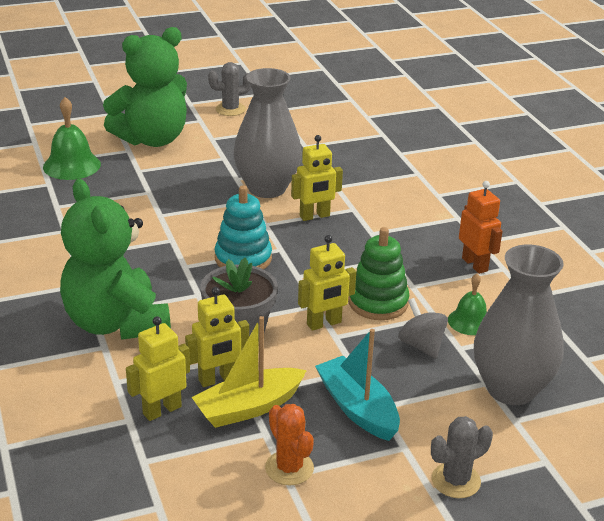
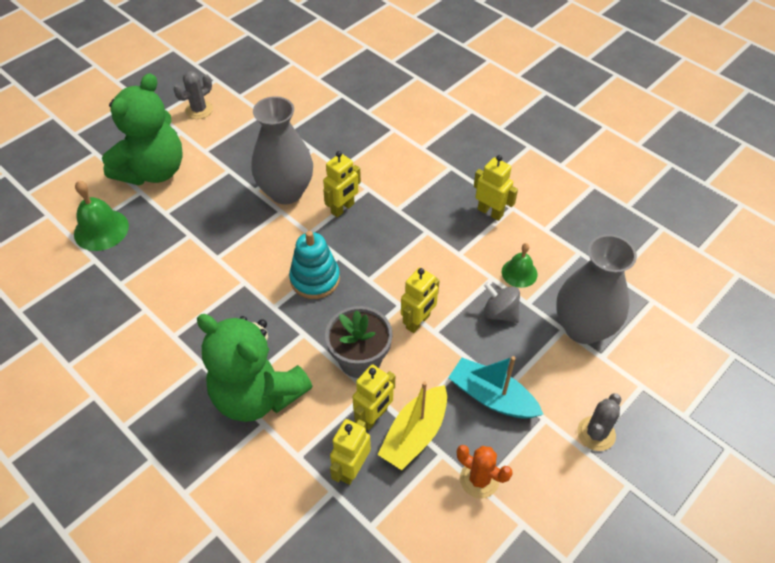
camera: 25 degrees left, 20 degrees up
(378, 302) = (444, 282): green stacking toy -> none
(475, 264) = (490, 212): orange robot -> yellow robot

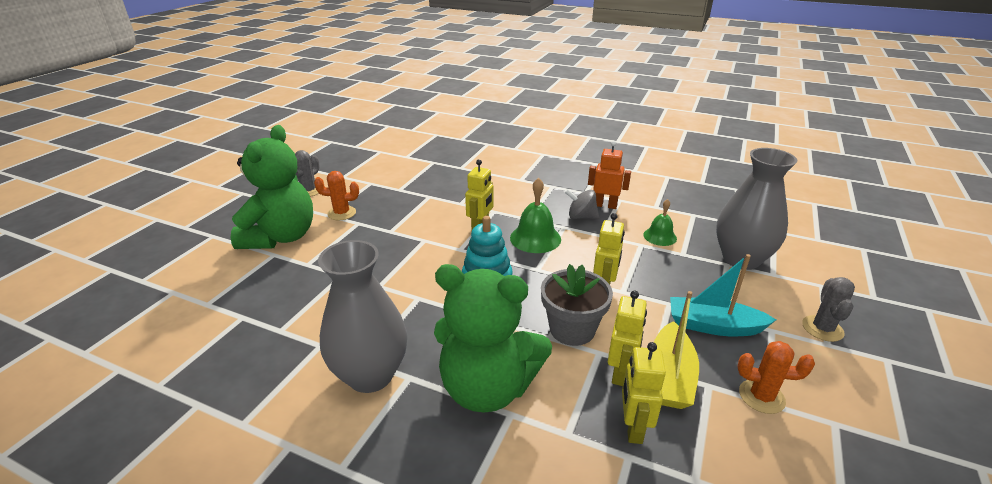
camera: 20 degrees left, 20 degrees down
(101, 229) = (241, 291): green bell -> green bell (535, 238)
(218, 152) = (341, 213): none -> orange cactus
(286, 192) = (421, 226): grey vase -> grey vase (370, 375)
(490, 212) = (605, 205): yellow robot -> orange robot
(500, 313) = (667, 265): grey spinning top -> grey spinning top (581, 217)

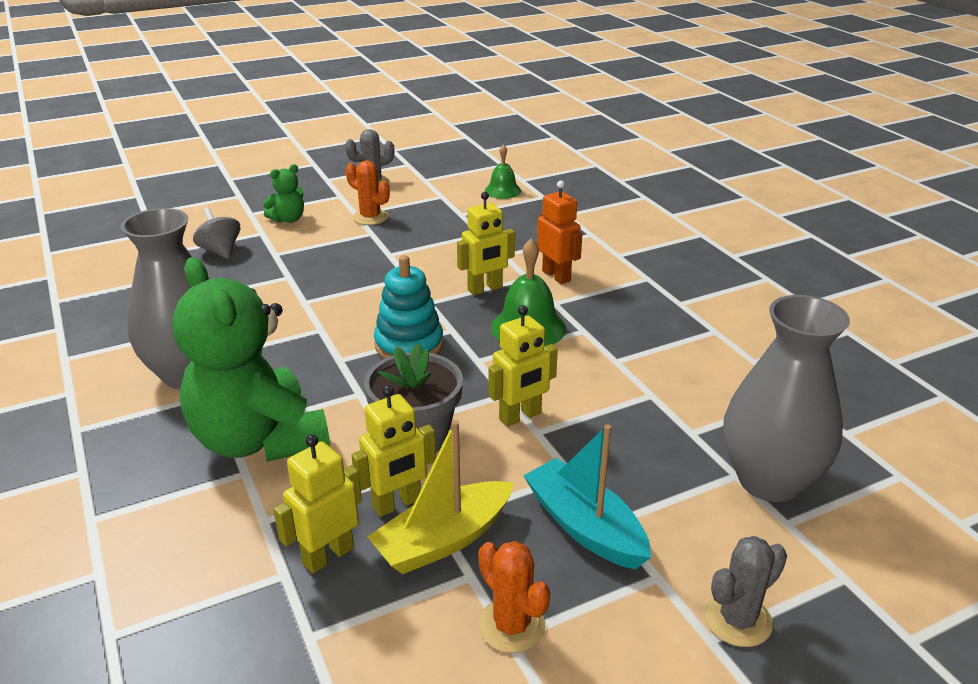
camera: 40 degrees right, 0 degrees up
(281, 237) = (288, 219): green teddy bear -> green teddy bear, size x0.43
(581, 217) = (625, 329): grey spinning top -> grey spinning top (220, 251)
(605, 205) = (681, 329): orange robot -> orange robot (556, 276)
(660, 236) = (694, 398): green bell -> green bell (502, 191)

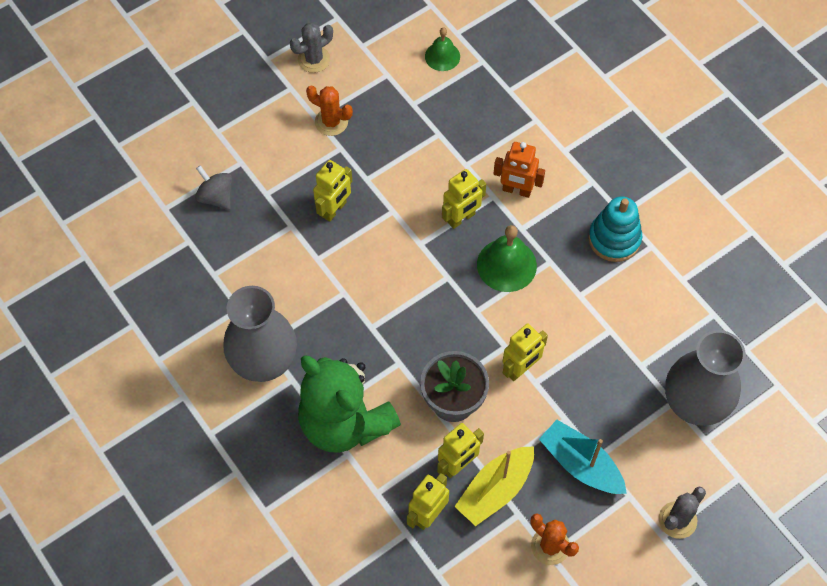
camera: 10 degrees left, 30 degrees up
(288, 219) = (256, 136): green teddy bear -> none
(343, 270) = (334, 209): none -> yellow robot
(409, 345) = (419, 301): turquoise stacking toy -> turquoise stacking toy (614, 239)
(556, 276) = (516, 190): orange robot -> orange robot turned 150 degrees clockwise

